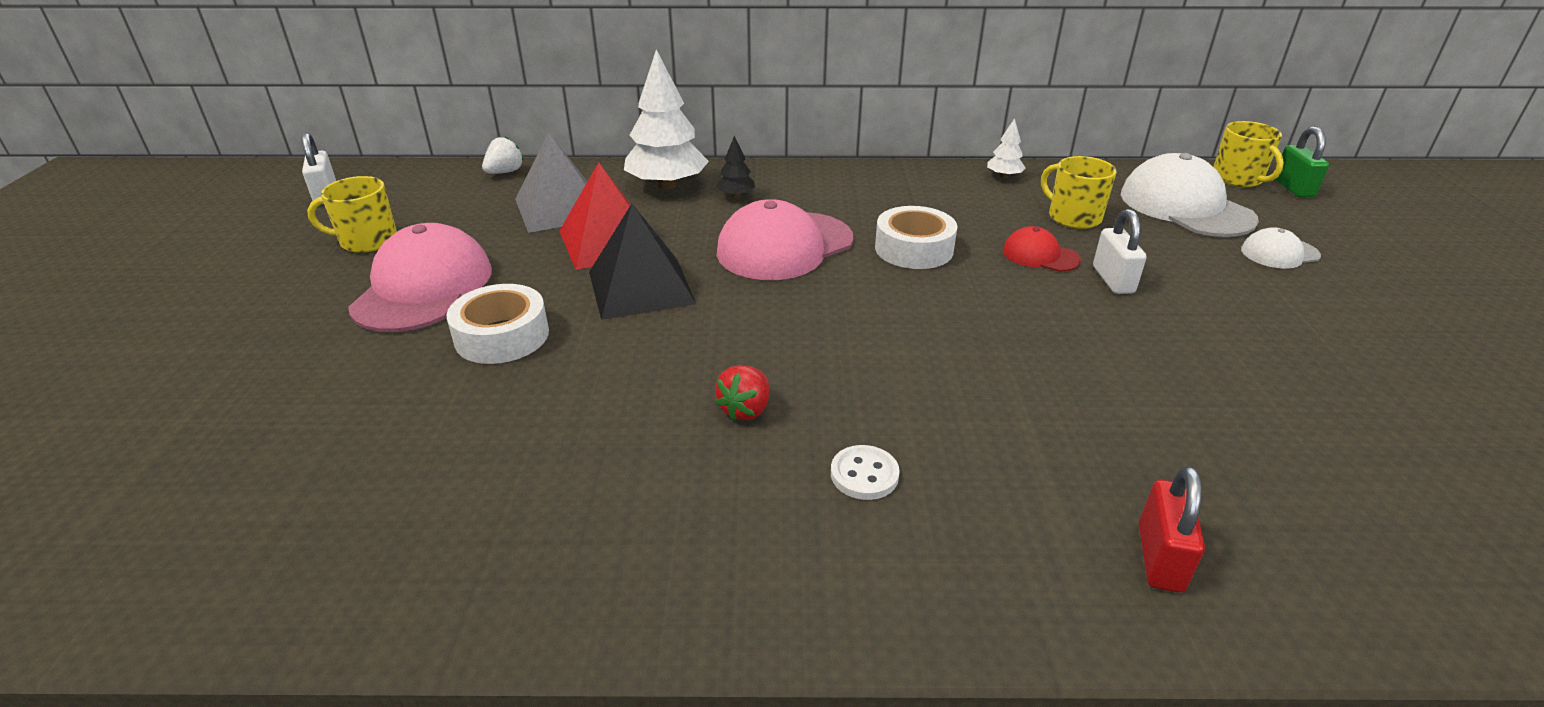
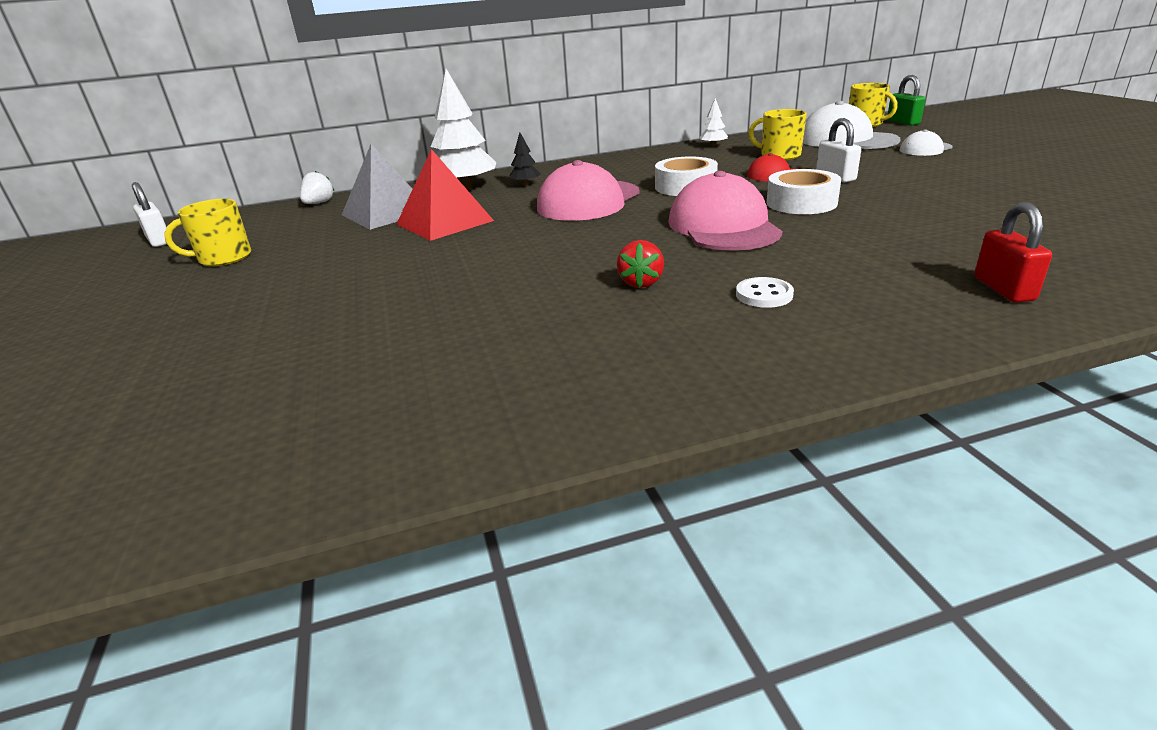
camera: 15 degrees left, 5 degrees down
(423, 288) = (302, 273): pink cap -> pink cap (723, 226)
(502, 336) = (399, 285): white tape -> white tape (801, 203)
(641, 287) = (494, 240): black pyramid -> none

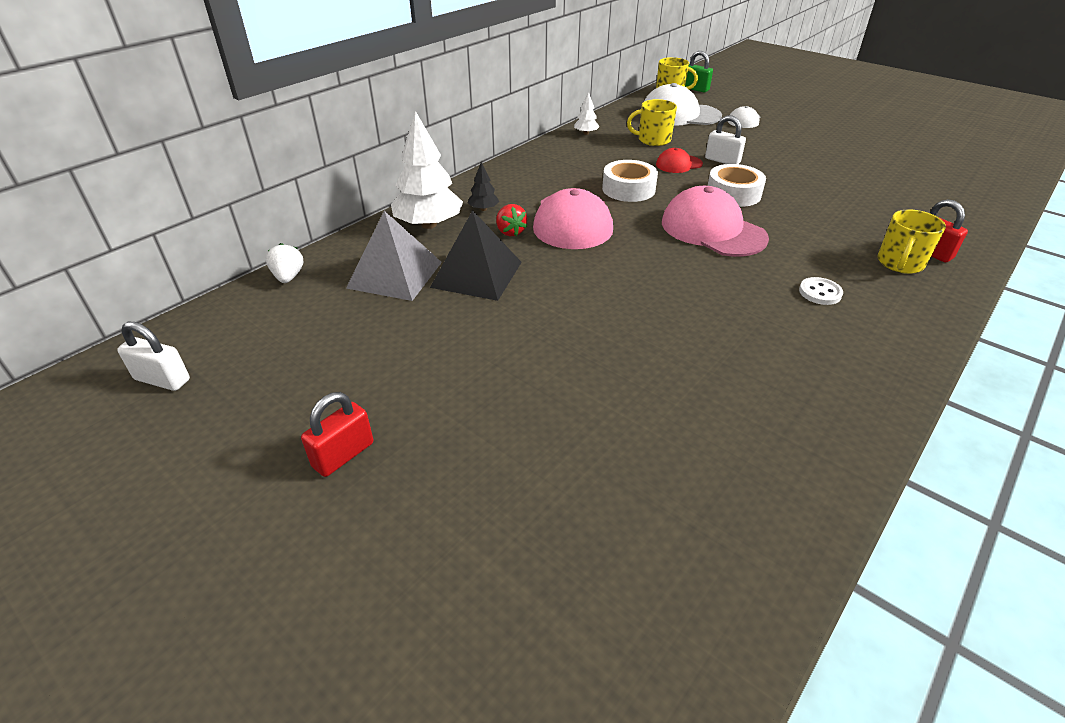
camera: 35 degrees left, 10 degrees up
(168, 302) = (343, 455): none -> red padlock
(223, 258) = (302, 380): yellow mug -> yellow mug (900, 263)
(444, 222) = (476, 274): red pyramid -> black pyramid
(641, 282) = (732, 303): red strawberry -> red strawberry (510, 232)

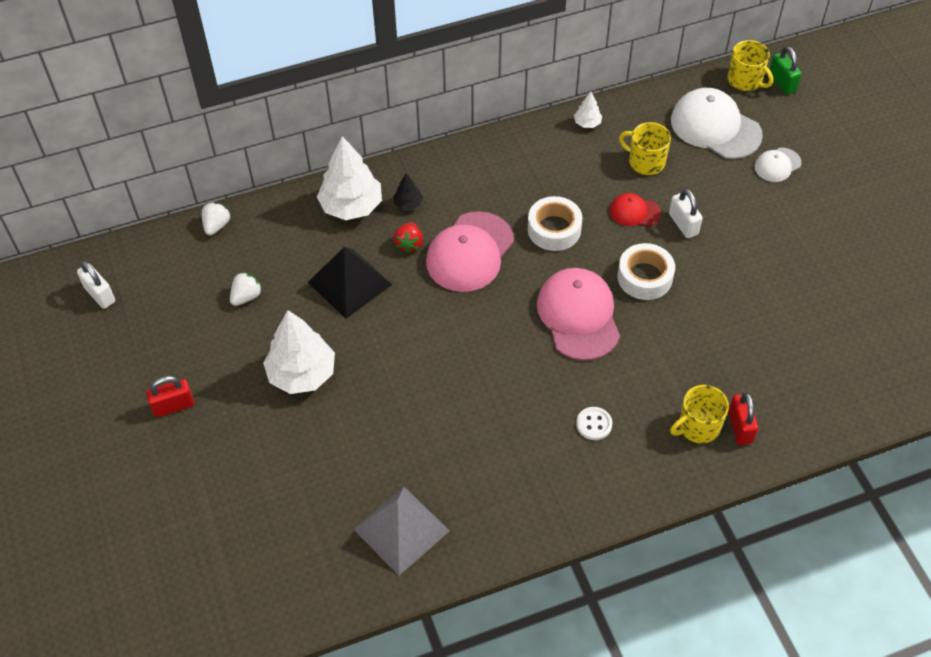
camera: 30 degrees right, 15 degrees up
(367, 320) = (246, 296): none -> white strawberry
(395, 275) = (291, 257): grey pyramid -> grey pyramid (401, 530)
(489, 361) = (302, 374): none -> white tree

